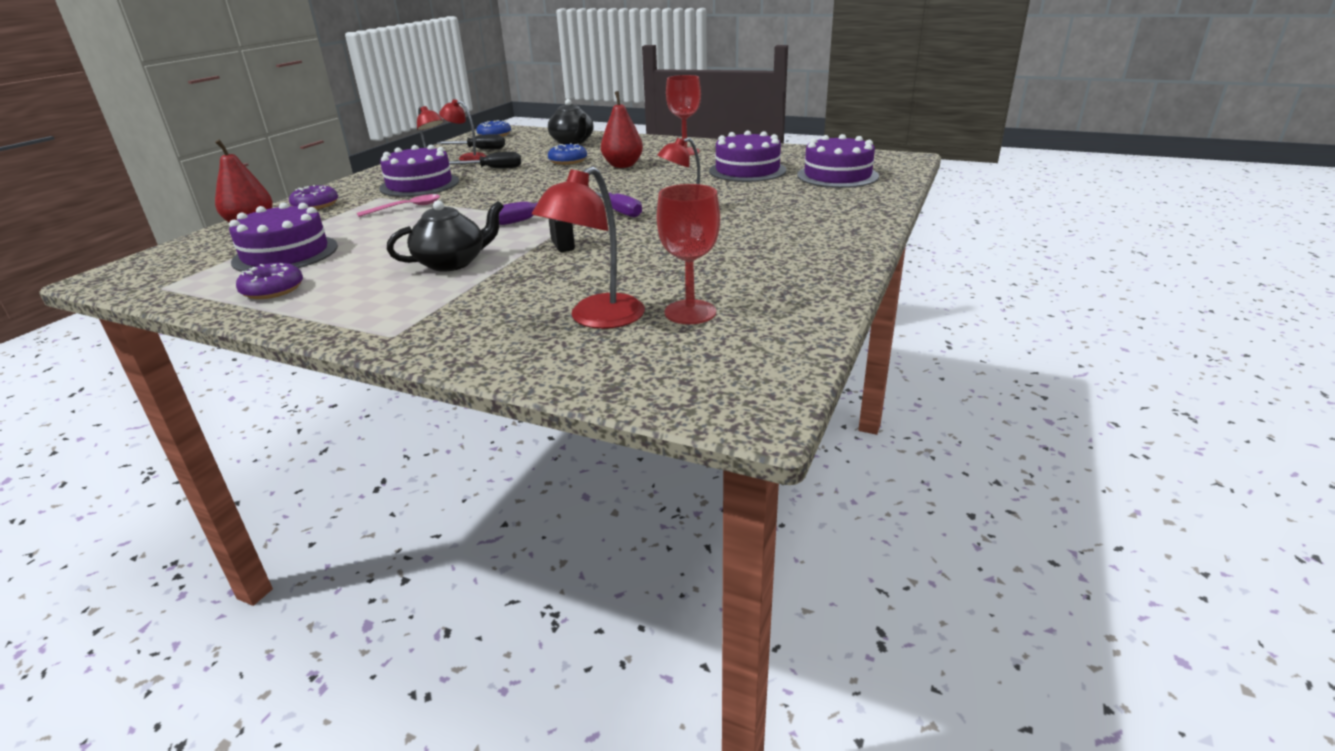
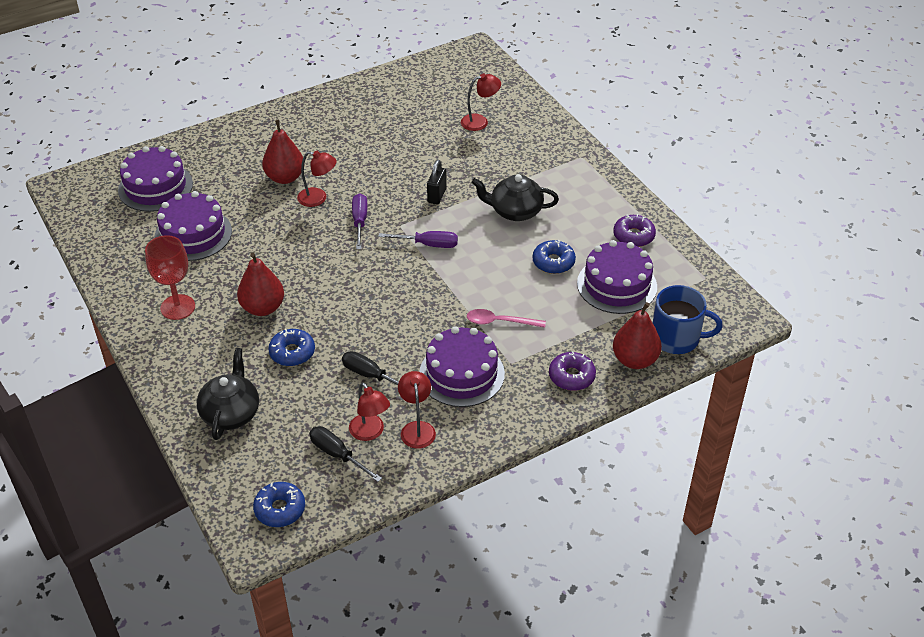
camera: 145 degrees left, 15 degrees up
(203, 244) = (676, 338): none -> blue mug
(374, 246) = (553, 262): none -> blue donut
(597, 319) = (480, 121): red lamp -> red lamp, size x0.65
(690, 312) = (435, 105): red goblet -> none
(743, 210) = (285, 177): none -> red pear

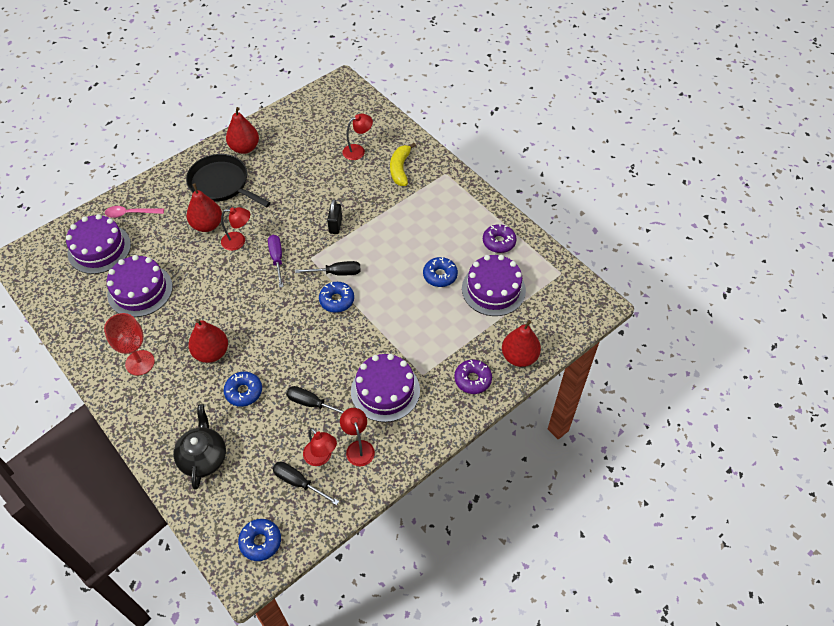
camera: 10 degrees left, 10 degrees up
(310, 138) = (221, 184): none -> black pan
(345, 104) = (244, 148): none -> red pear
(422, 273) = (337, 300): none -> blue donut
(428, 244) = (337, 273): purple screwdriver -> black screwdriver
(500, 322) = (407, 337): pink spoon -> pink spoon (130, 213)
(515, 211) = (401, 232): black teapot -> none
(527, 146) = (400, 169): none -> yellow banana
(676, 338) = (548, 332): blue mug -> none

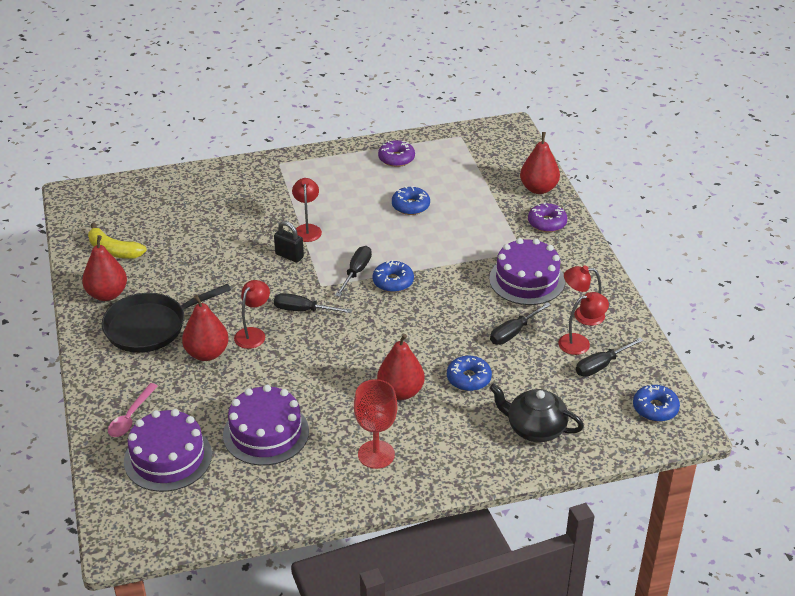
camera: 65 degrees left, 15 degrees down
(277, 259) = (303, 310): purple screwdriver -> black screwdriver
(358, 150) = (192, 211): red lamp -> red lamp (307, 229)
(400, 169) = (246, 190): yellow banana -> yellow banana (113, 250)
(493, 289) = (451, 179): purple cake -> none

